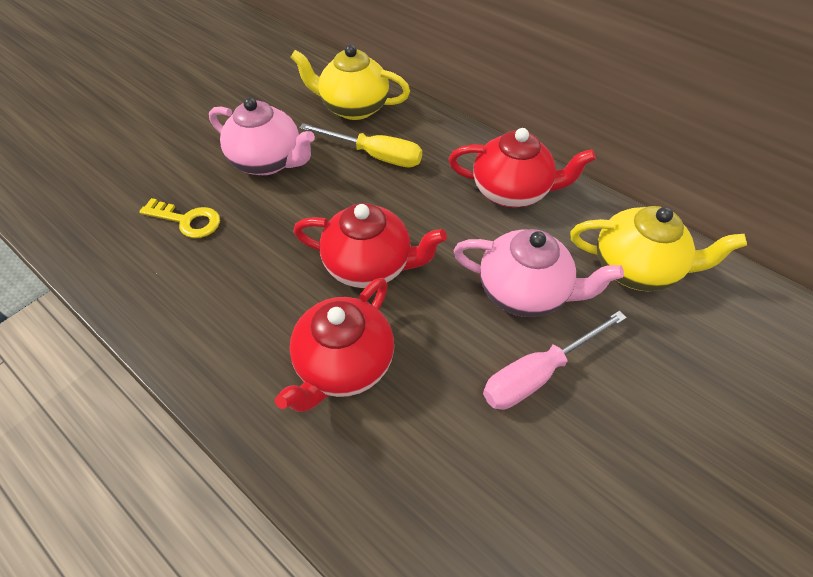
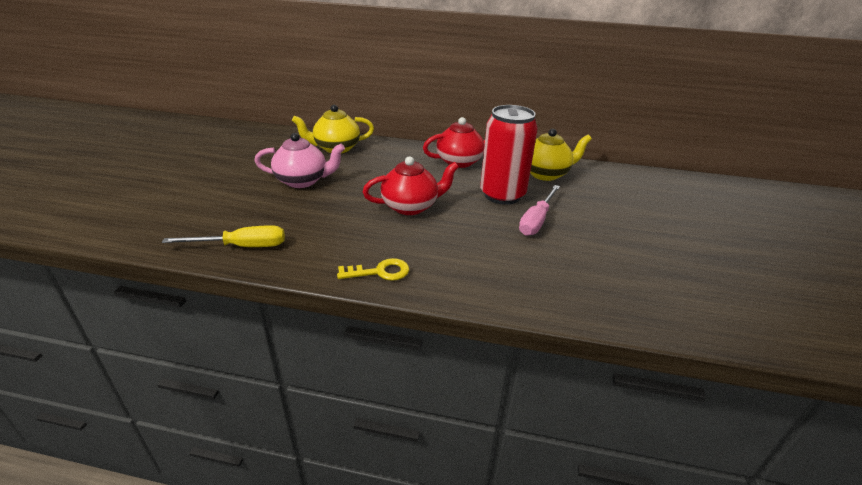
camera: 30 degrees left, 20 degrees down
(187, 220) = (272, 217): yellow key -> yellow key (379, 272)
(344, 364) = (435, 247): red teapot -> none
(375, 156) = (369, 164): yellow screwdriver -> yellow screwdriver (242, 246)
(524, 292) = (502, 195): pink teapot -> red can

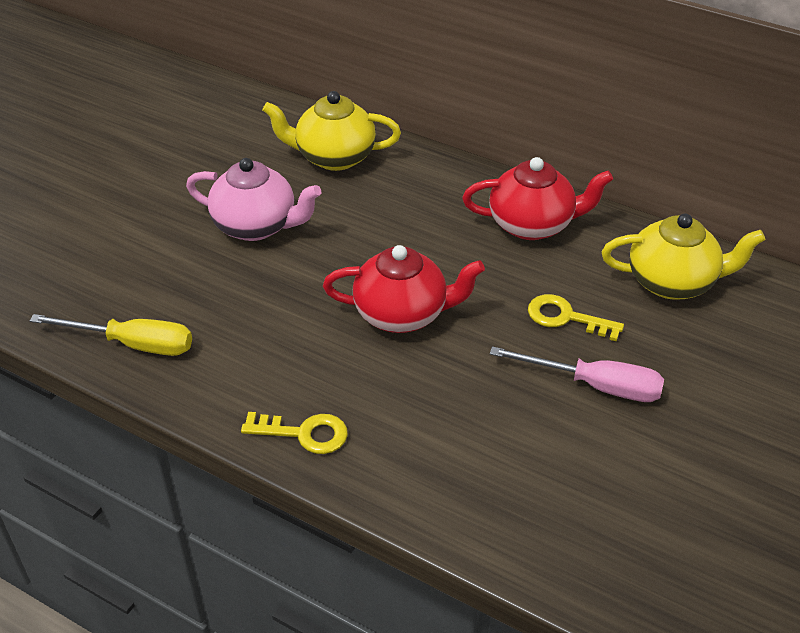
camera: 20 degrees right, 10 degrees up
(502, 195) = (566, 318): red can -> yellow key
(536, 220) = (595, 386): pink screwdriver -> pink screwdriver turned 120 degrees counterclockwise

